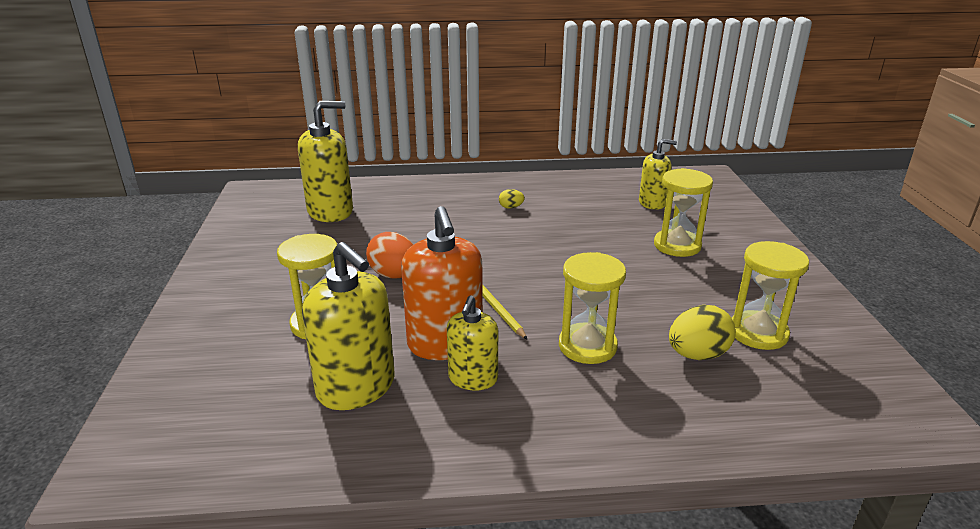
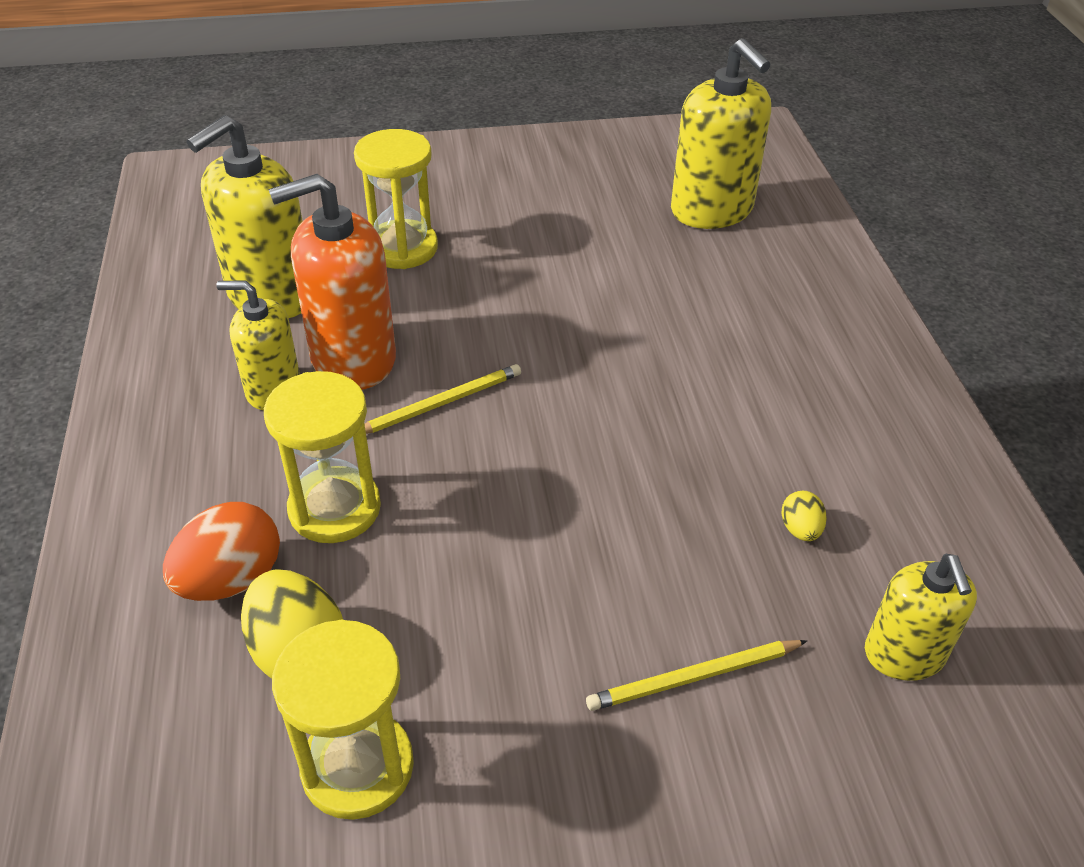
camera: 85 degrees right, 15 degrees up
(394, 275) = (526, 295): orange egg -> orange egg (231, 579)
(511, 207) = (796, 411): yellow egg -> yellow egg (800, 530)
(677, 245) = (693, 677): yellow hourglass -> yellow pencil

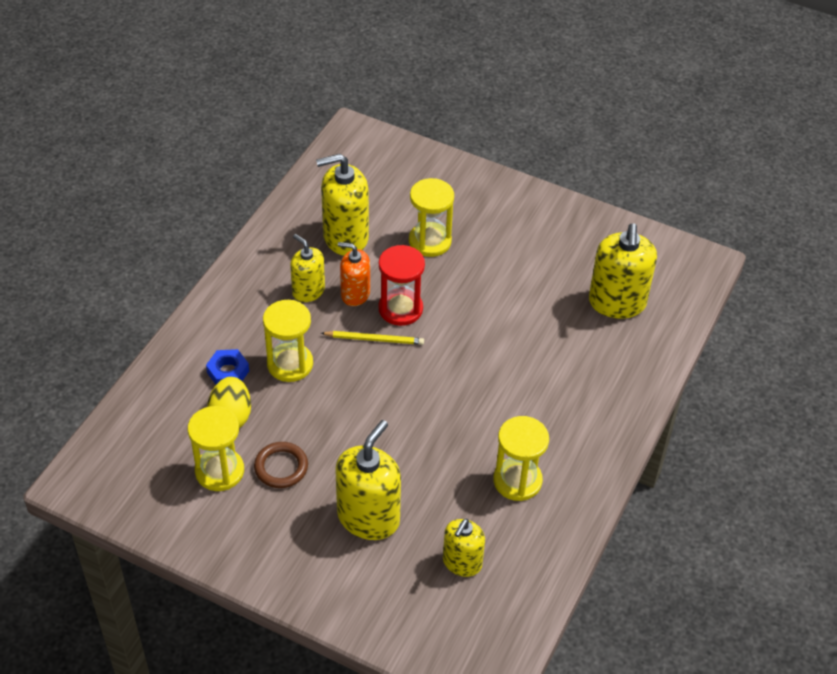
camera: 35 degrees right, 5 degrees up
(231, 579) = (228, 372): orange egg -> blue nut
(353, 359) = (355, 294): orange soap dispenser -> orange soap dispenser, size x0.61
(441, 346) = (400, 309): none -> red hourglass
(467, 686) = (281, 467): none -> brown ring
(693, 677) = (368, 517): yellow pencil -> yellow soap dispenser
(800, 530) = (475, 489): yellow egg -> none
(840, 482) = (517, 480): none -> yellow hourglass

